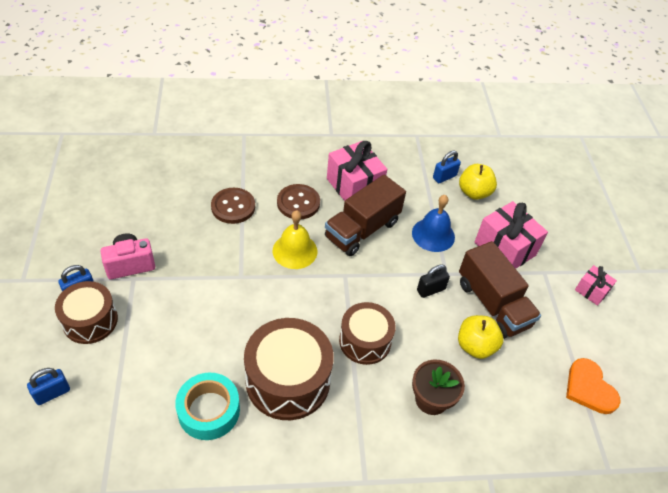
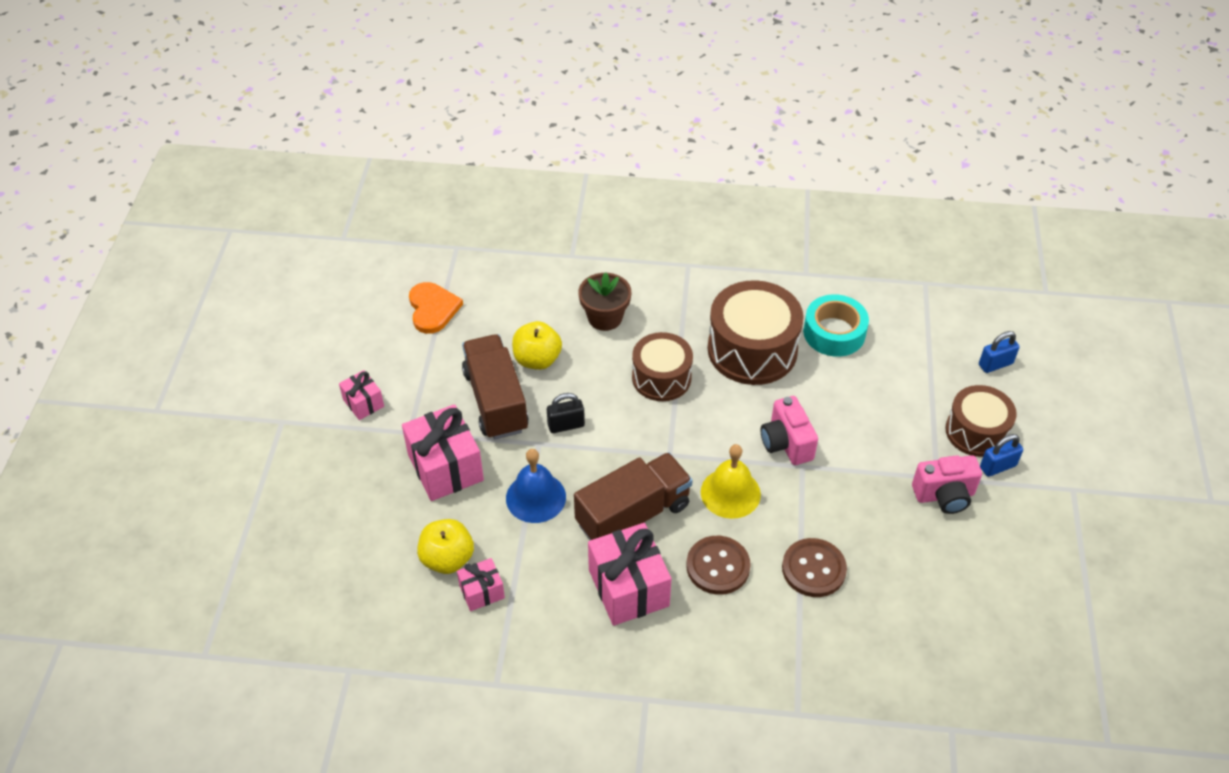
camera: 165 degrees left, 0 degrees up
(254, 293) = (786, 443): none -> pink camera
(444, 177) = (482, 592): blue padlock -> pink gift

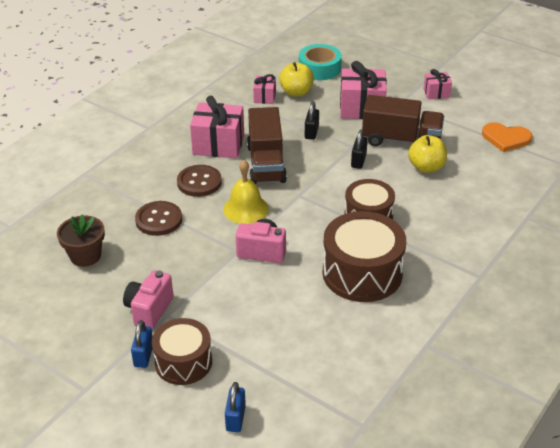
camera: 120 degrees right, 10 degrees down
(536, 497) = (311, 132): blue bell -> black padlock
(605, 317) = (447, 211): brown flower pot -> brown flower pot (85, 256)
(834, 332) = (346, 329): turquoise tape -> turquoise tape (319, 68)

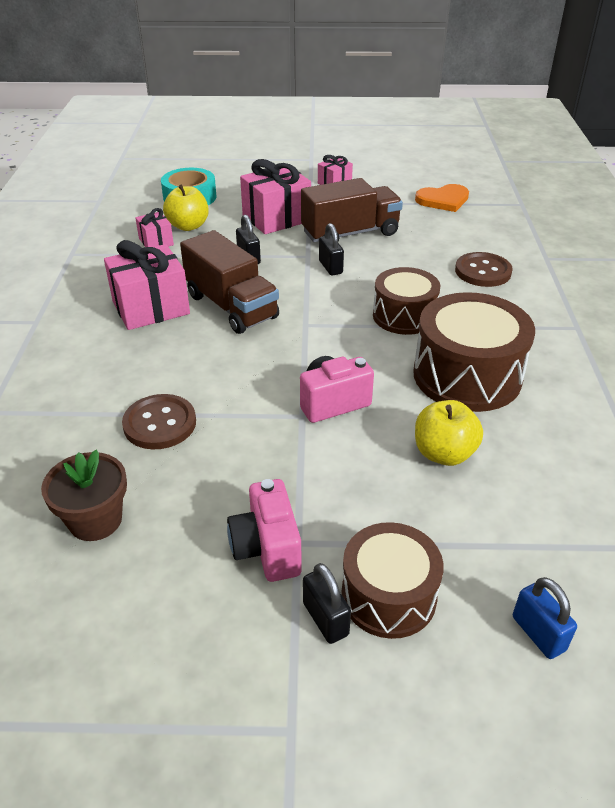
camera: 35 degrees left, 0 degrees up
(143, 356) = (325, 619): blue padlock -> black padlock
(199, 182) = (169, 357): brown button -> brown button (483, 271)
(245, 209) = (260, 364): yellow bell -> none
(426, 167) = (404, 249): yellow apple -> yellow apple (444, 453)

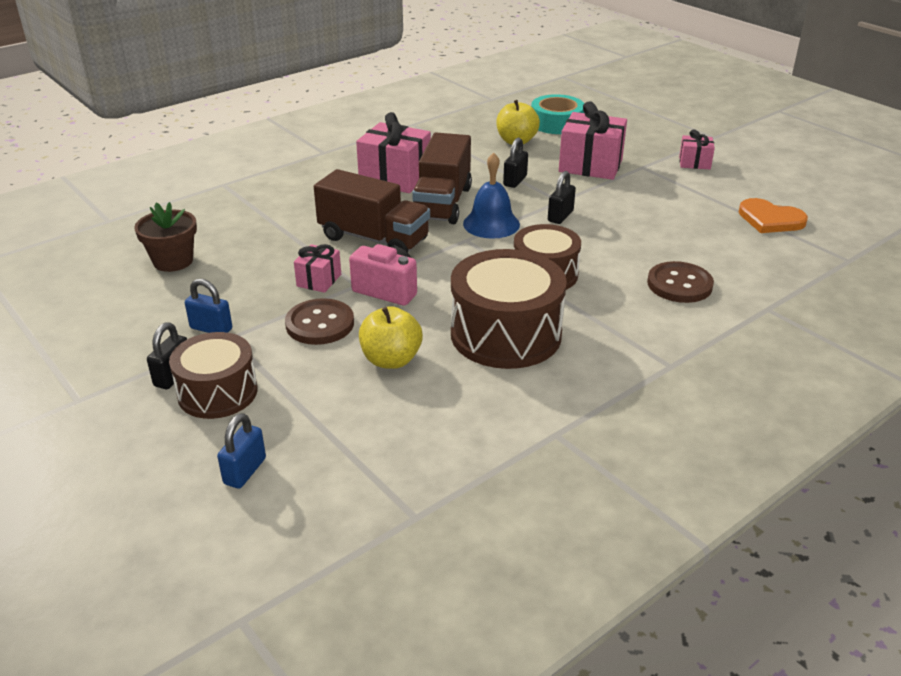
camera: 50 degrees right, 5 degrees down
(156, 242) = (475, 141): pink gift -> pink gift (319, 280)
(160, 424) = (281, 239): brown button -> brown button (320, 324)
(267, 549) = (211, 328): pink camera -> blue padlock
(298, 301) = (491, 224): none -> blue bell
(350, 233) = (626, 203): brown truck -> brown truck (374, 239)

